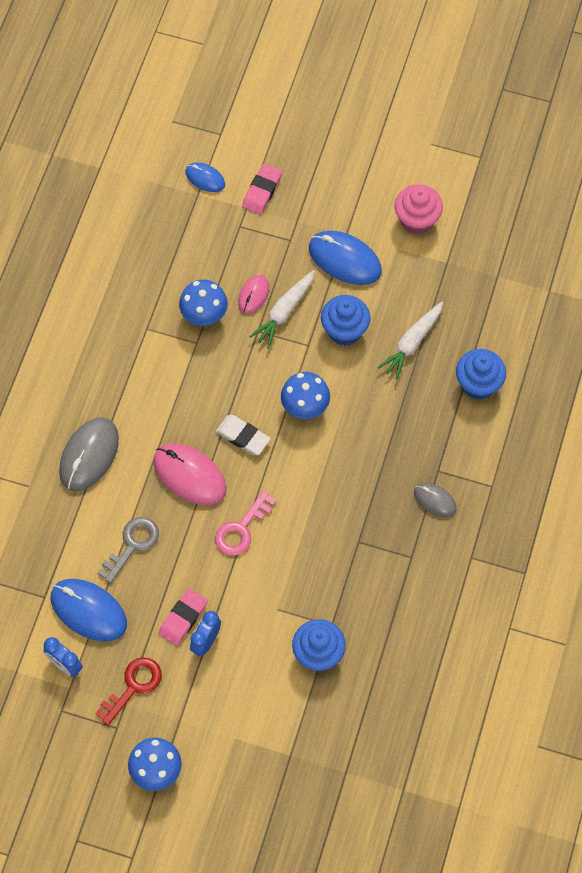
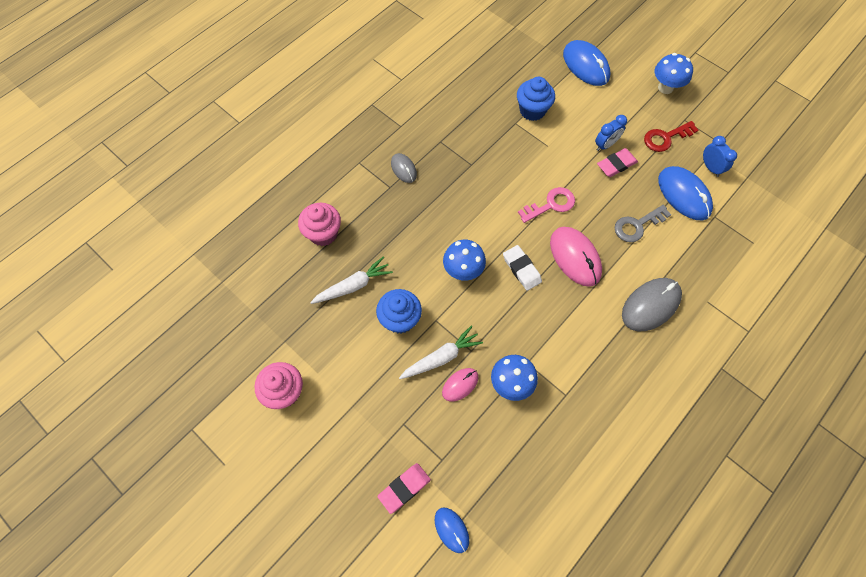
camera: 155 degrees left, 0 degrees up
(345, 259) = (366, 382): blue mouse -> blue mouse (585, 65)
(478, 384) = (323, 233): blue cupcake -> pink cupcake

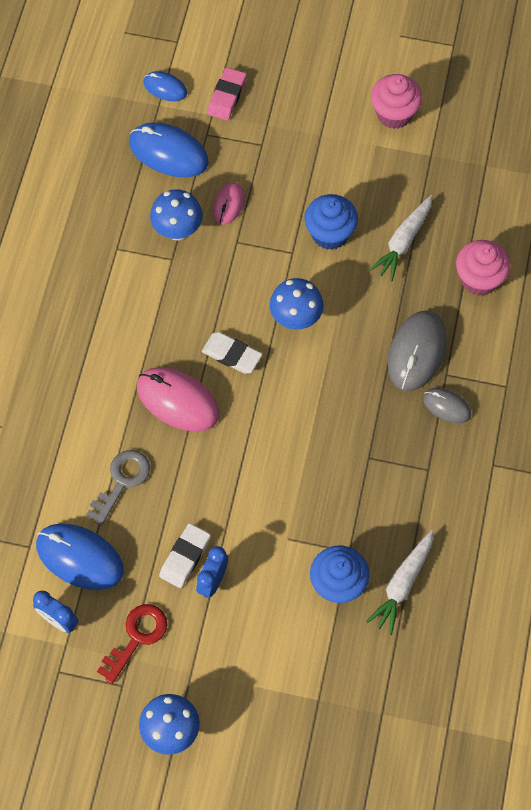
camera: 150 degrees right, 0 degrees up
(441, 357) = (263, 219): white carrot -> white carrot (402, 584)
(551, 205) = (240, 454): pink key -> none
(585, 65) = (304, 708): blue mouse -> blue mouse (168, 152)
(616, 164) = (185, 557): pink eraser -> white eraser
(650, 305) = (66, 388): grey mouse -> grey mouse (416, 352)

